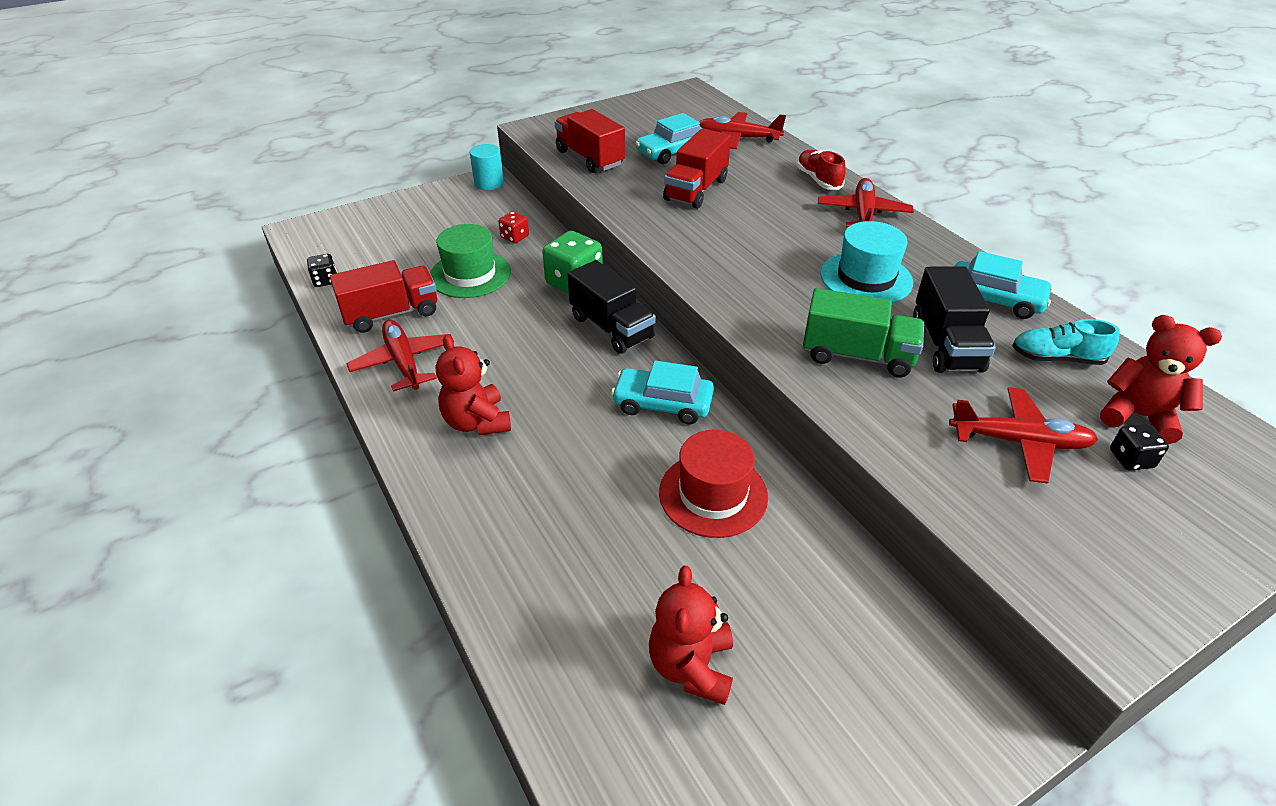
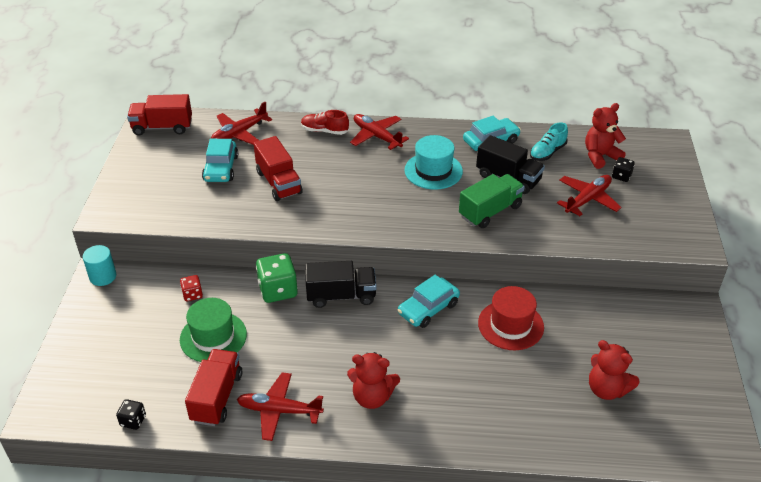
camera: 55 degrees left, 0 degrees up
(590, 158) = (183, 208): red truck -> red truck (162, 127)

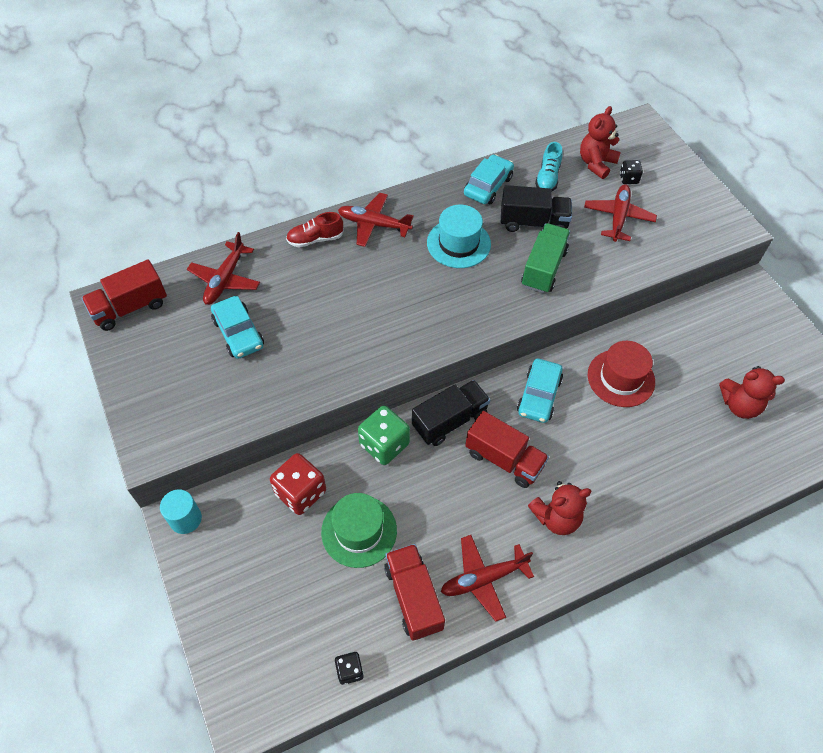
camera: 30 degrees left, 15 degrees up
(192, 294) = (300, 492): red dice -> red dice, size x1.88
(279, 182) = (315, 324): red truck -> red truck (504, 459)

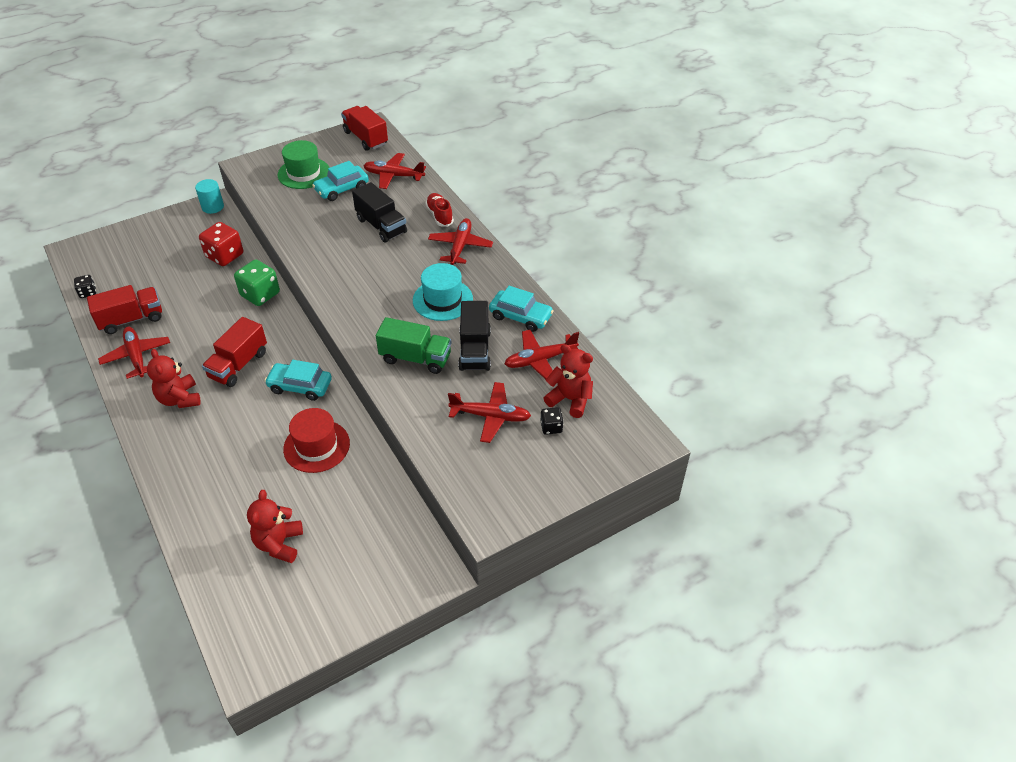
camera: 85 degrees right, 10 degrees down
(359, 531) = (189, 287): green hat -> green hat (304, 173)
(449, 421) = (279, 330): black truck -> black truck (381, 226)
(547, 178) = (540, 360): turquoise shoe -> red plane

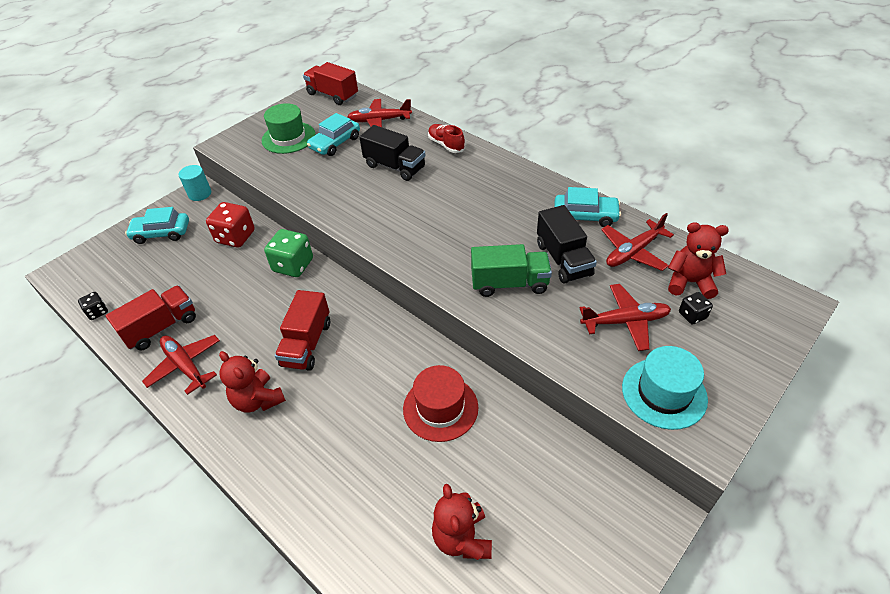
camera: 15 degrees left, 0 degrees up
(300, 386) = (386, 348): turquoise car -> turquoise car (161, 233)
(442, 300) = (499, 220): turquoise hat -> turquoise hat (664, 393)
(460, 246) = (484, 167): red plane -> none

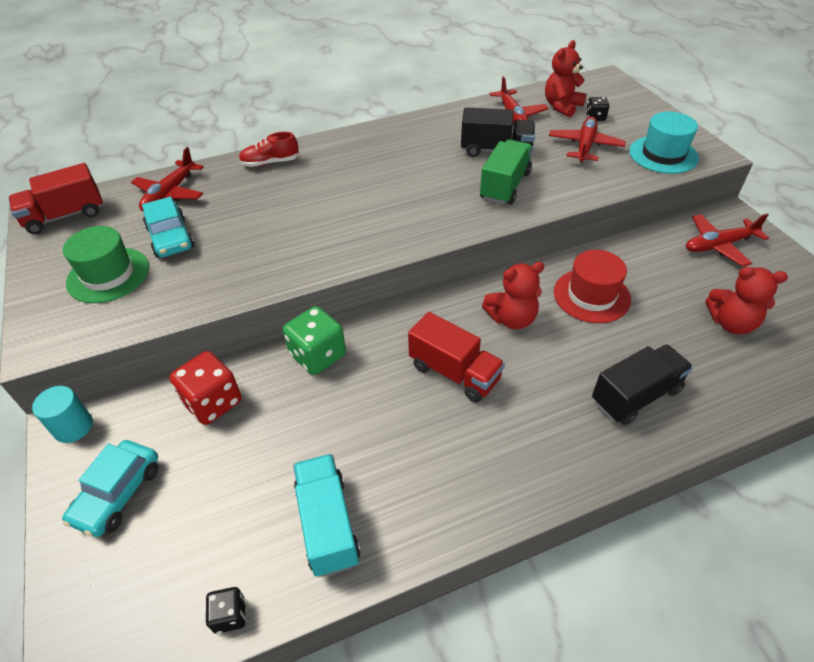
camera: 65 degrees left, 0 degrees up
(161, 327) = (327, 524): red truck -> turquoise truck
(185, 366) = (419, 505): red plane -> red plane (719, 245)
(258, 400) = (514, 436): red teddy bear -> red teddy bear (512, 319)
(395, 167) = (268, 205): black truck -> black truck (636, 396)
(585, 216) = (451, 123): turquoise car -> none

